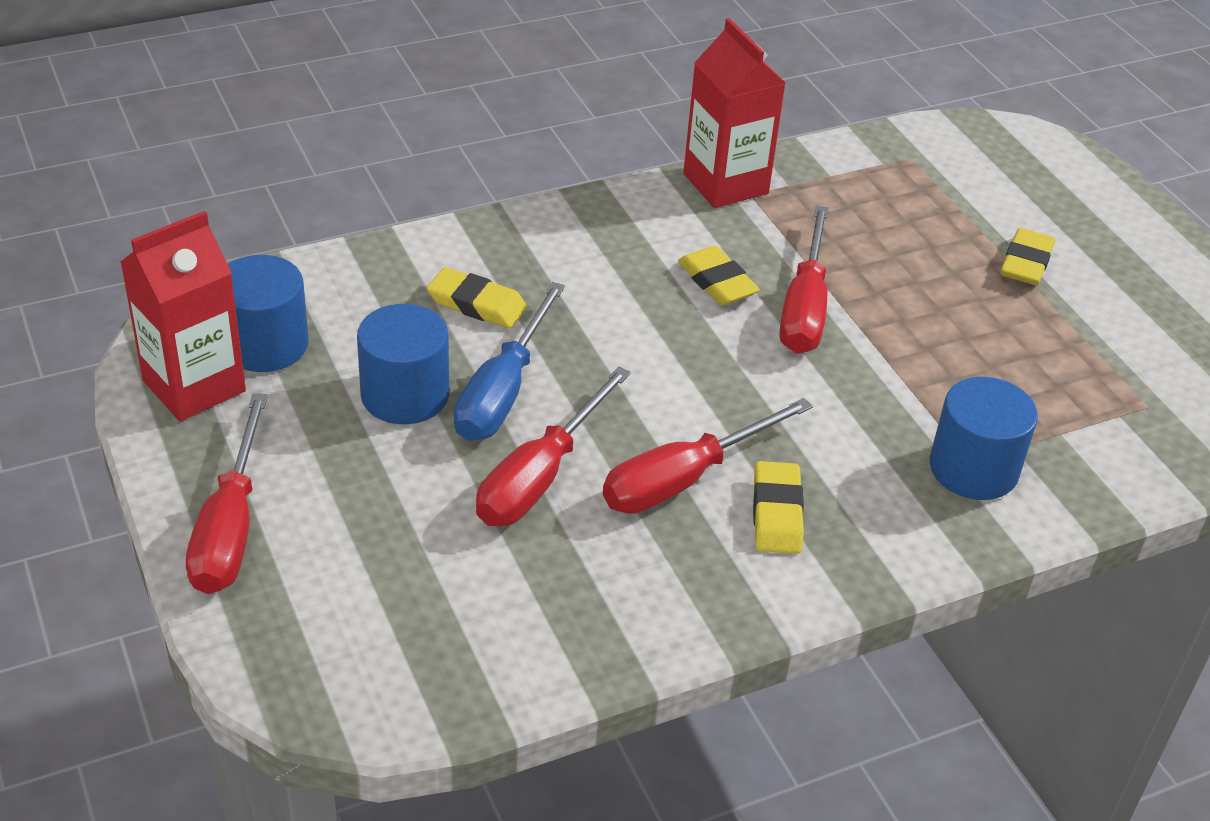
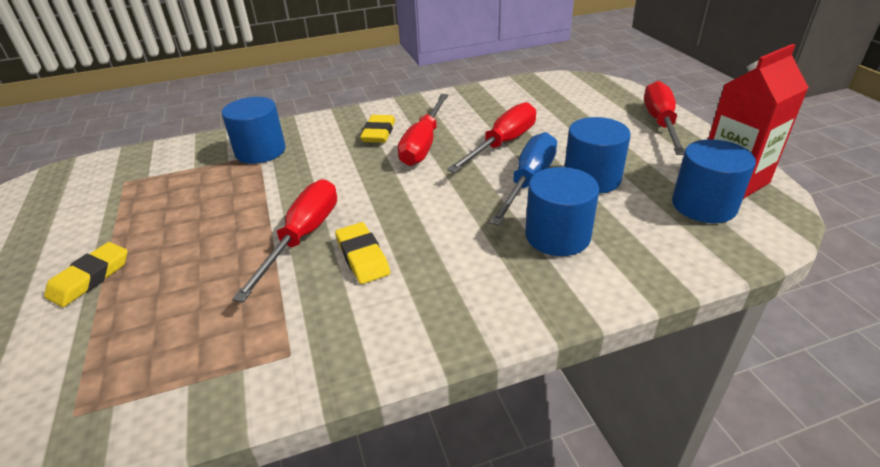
camera: 170 degrees left, 5 degrees down
(477, 304) = (557, 236): yellow eraser -> blue cylinder
(684, 479) = (423, 144): red screwdriver -> red screwdriver turned 135 degrees clockwise
(725, 184) = (311, 368): red carton -> none

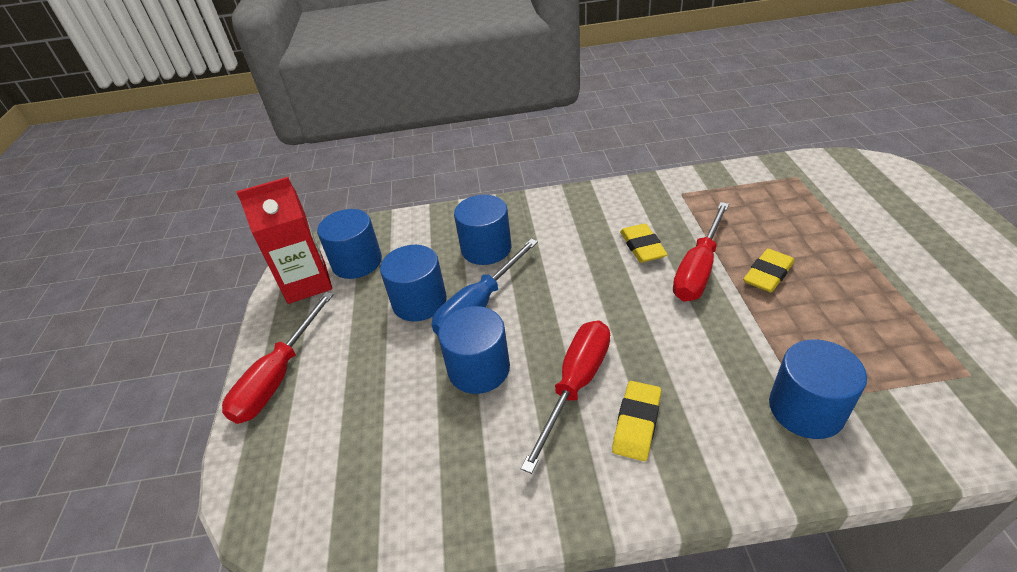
camera: 165 degrees left, 5 degrees up
(90, 278) = (873, 251): yellow eraser -> yellow eraser (767, 274)
(503, 144) = (479, 369): red screwdriver -> blue cylinder

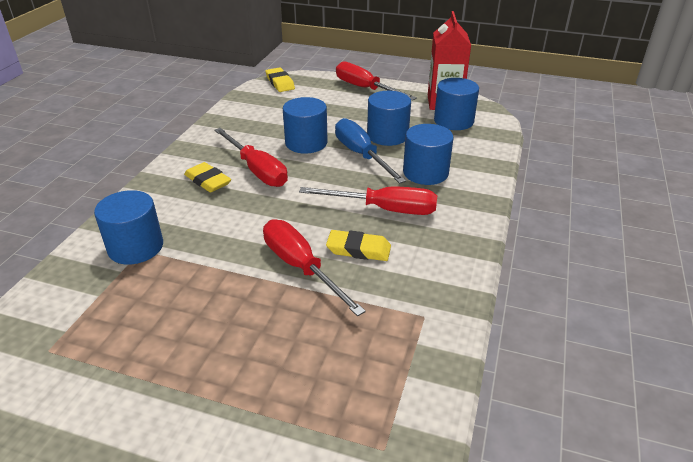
camera: 110 degrees right, 5 degrees down
(571, 253) = (384, 209): none -> red screwdriver
(767, 274) = (255, 305): yellow eraser -> yellow eraser (280, 83)

